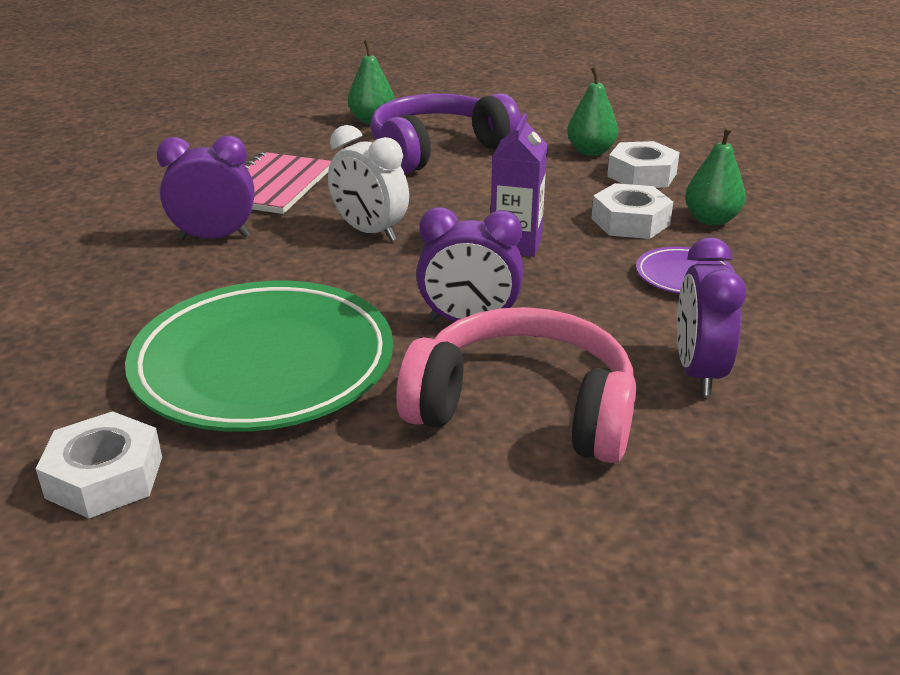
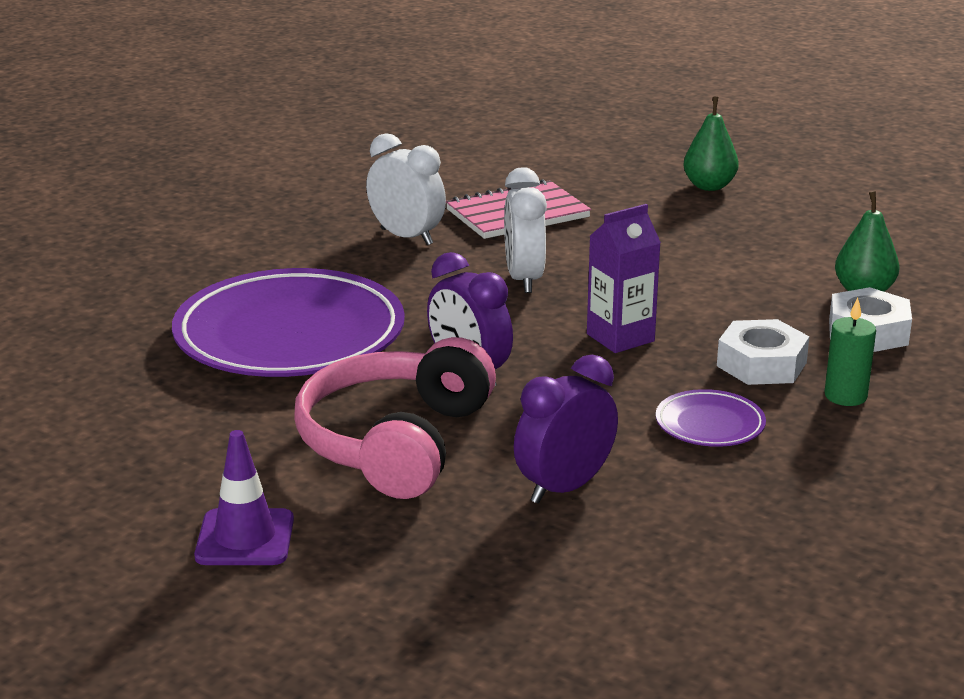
camera: 45 degrees right, 5 degrees down
(104, 477) = (109, 353): white nut -> none
(214, 237) = (406, 237): purple clock -> white clock
(264, 365) = (290, 335): green plate -> purple plate
(437, 150) = (715, 234): purple headphones -> none
(524, 409) = (395, 442): pink headphones -> pink headphones turned 135 degrees counterclockwise
(577, 578) = (245, 538): none -> purple traffic cone
(711, 220) = (845, 396): green pear -> green candle

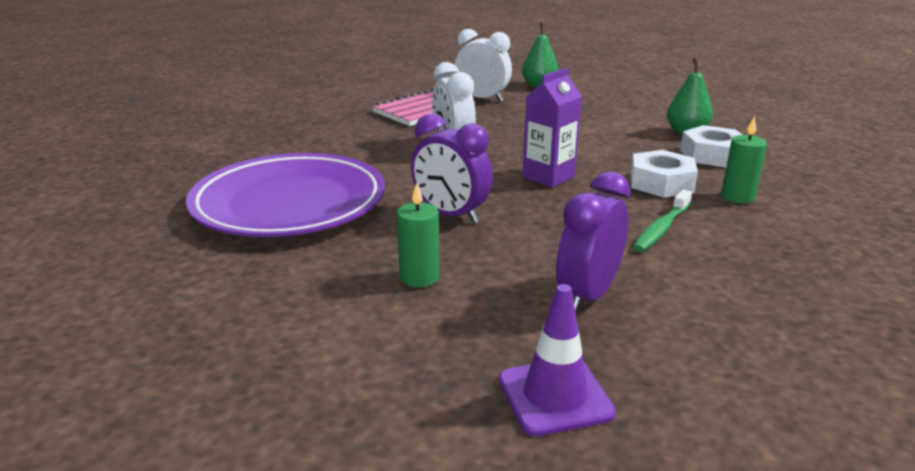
camera: 15 degrees left, 0 degrees up
(245, 538) = (316, 394): purple traffic cone -> purple traffic cone (555, 396)
(395, 442) = (419, 277): pink headphones -> green candle
(406, 237) = (352, 130): white clock -> white clock (482, 99)
(709, 424) = (661, 229): purple plate -> green toothbrush

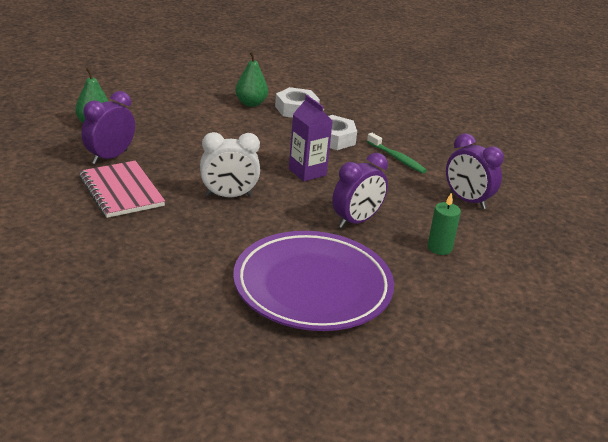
camera: 80 degrees left, 5 degrees up
(482, 99) = (110, 157): white clock -> purple clock
(555, 396) = (551, 231): purple traffic cone -> none
(737, 197) = (363, 124): green candle -> none

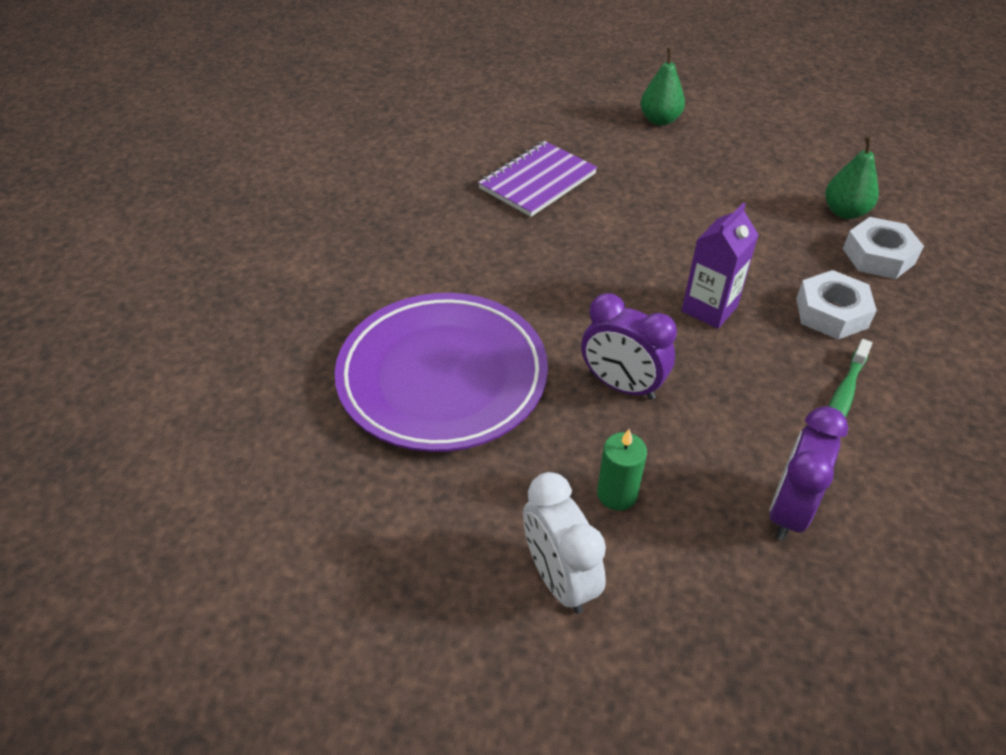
camera: 75 degrees right, 15 degrees up
(110, 157) = (599, 152): purple clock -> none
(121, 191) = (537, 181): pink notebook -> purple notebook
(229, 196) = (591, 257): white clock -> white clock (559, 578)

